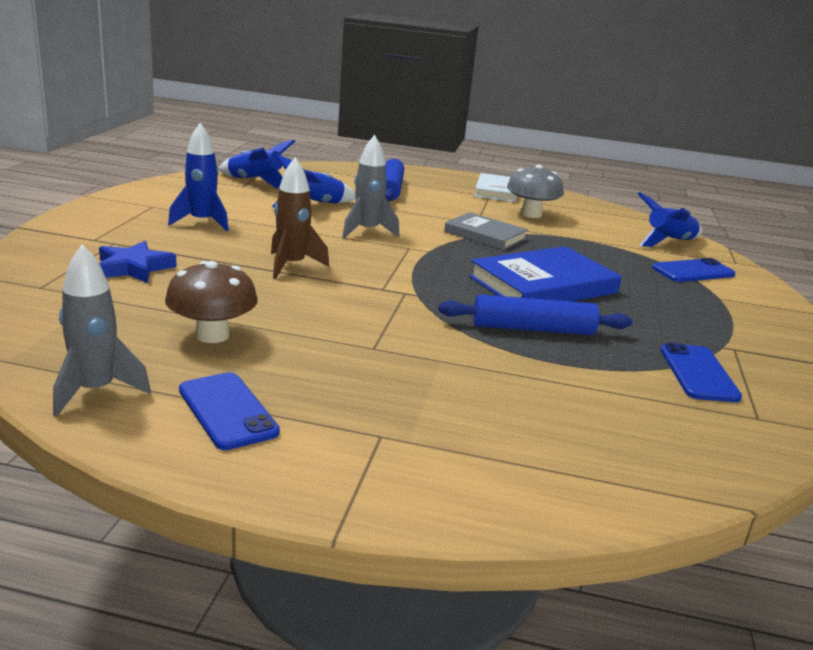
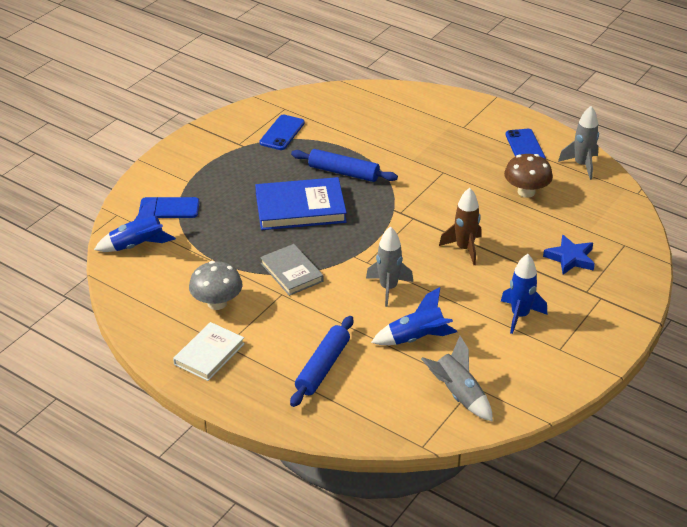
camera: 155 degrees left, 15 degrees up
(255, 182) = (458, 395): blue rocket -> grey rocket

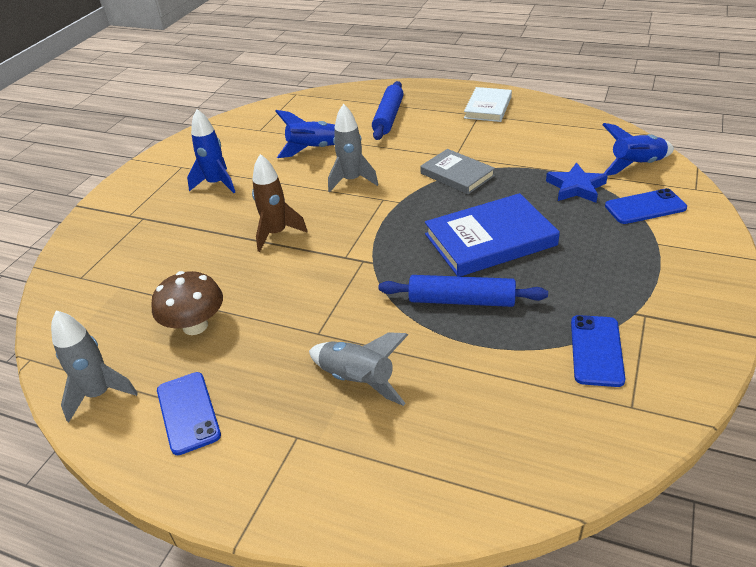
camera: 170 degrees right, 0 degrees up
(217, 303) = (510, 138): grey mushroom -> none
(458, 395) = (271, 123): grey rocket -> grey rocket (357, 380)
(570, 258) = (152, 248): blue star -> blue star (576, 187)

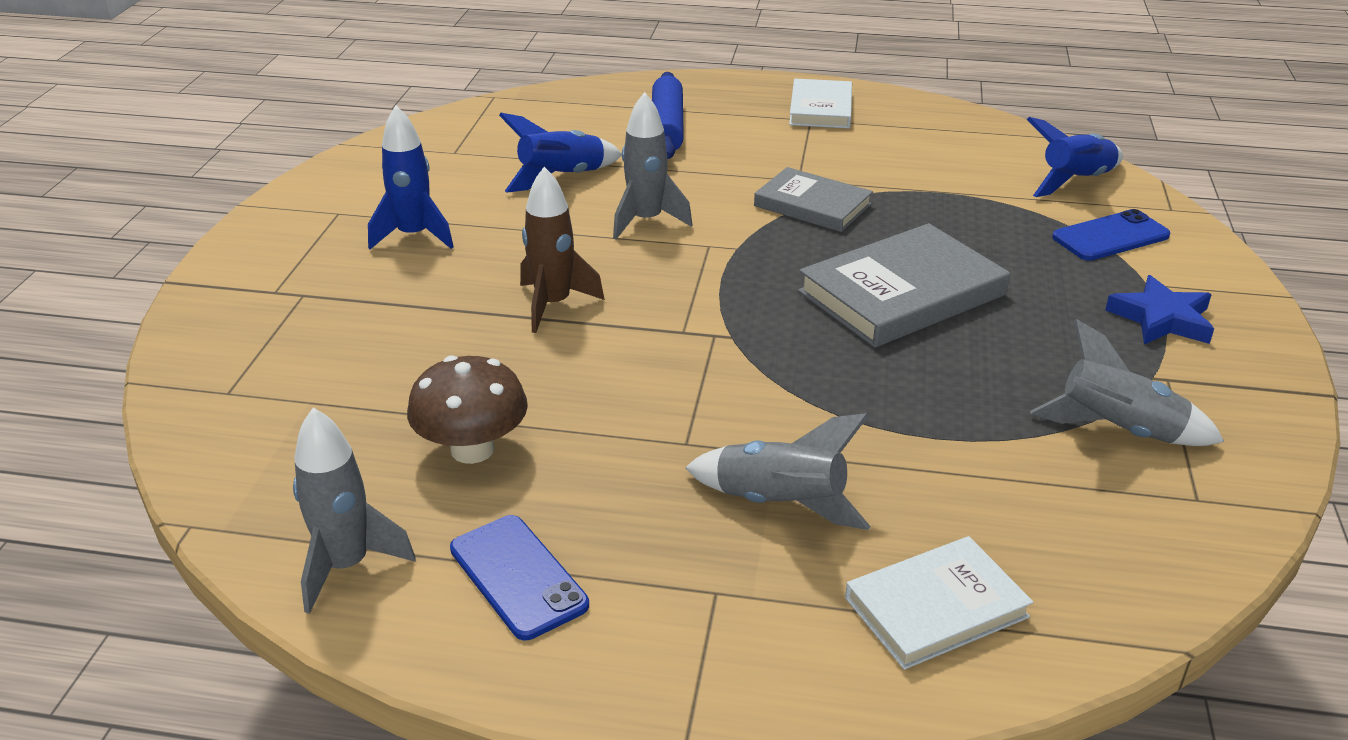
camera: 15 degrees left, 5 degrees down
(426, 465) = (936, 607): none -> white book
(461, 300) = (893, 380): blue rolling pin -> none
(490, 240) = (902, 293): blue book -> grey book
(576, 187) = (1000, 215): blue star -> blue star (1161, 319)
(596, 350) = (1119, 431): blue phone -> grey rocket

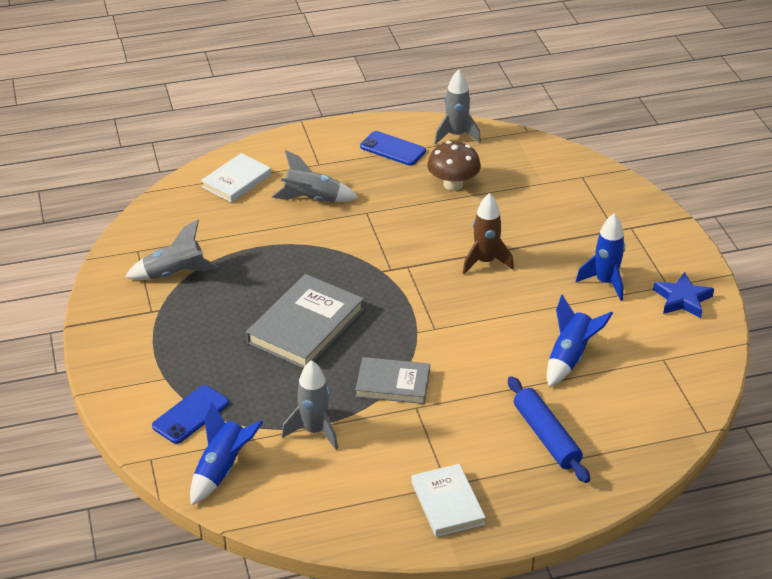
camera: 155 degrees right, 5 degrees up
(646, 221) = (485, 336): grey rocket -> grey rocket (314, 431)
(1161, 319) = (155, 352): blue star -> blue star (682, 299)

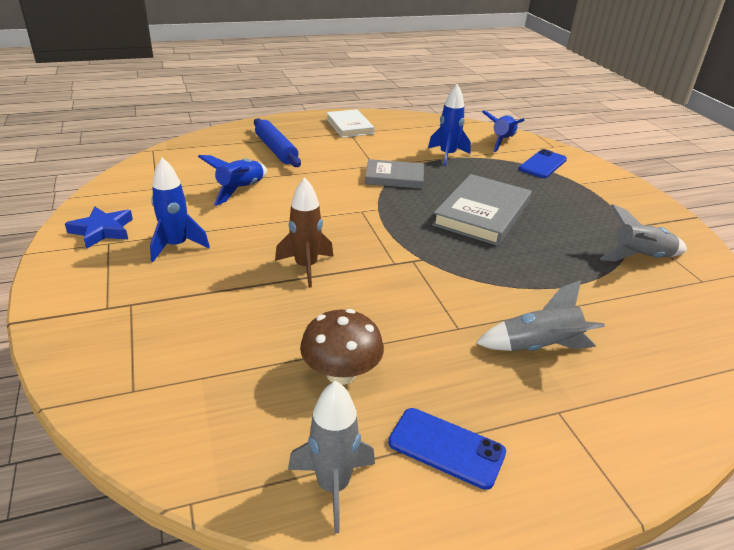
camera: 175 degrees right, 5 degrees down
(236, 181) = (663, 377): white book -> none
(314, 431) = (447, 155): grey rocket -> blue rocket

